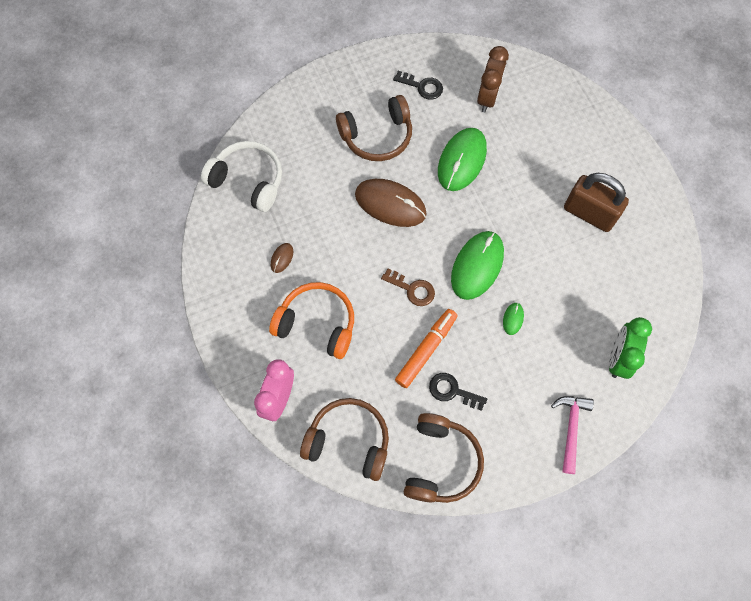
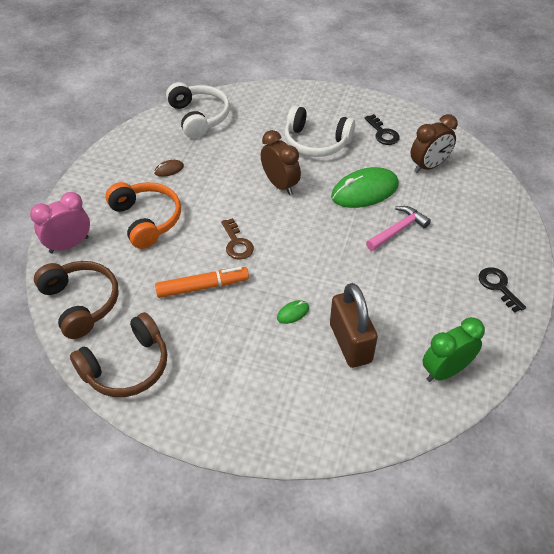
camera: 40 degrees right, 20 degrees down
(377, 136) = (316, 142): brown headphones -> white headphones
(390, 204) = (280, 185): brown mouse -> brown clock
(452, 391) = (191, 326): black key -> black key (498, 286)
(477, 266) = (303, 261): green mouse -> none
(571, 428) = (255, 423): pink hammer -> pink hammer (398, 230)
(589, 213) = (437, 286): brown padlock -> brown padlock (350, 343)
(618, 358) = (354, 403): green clock -> green clock (445, 371)

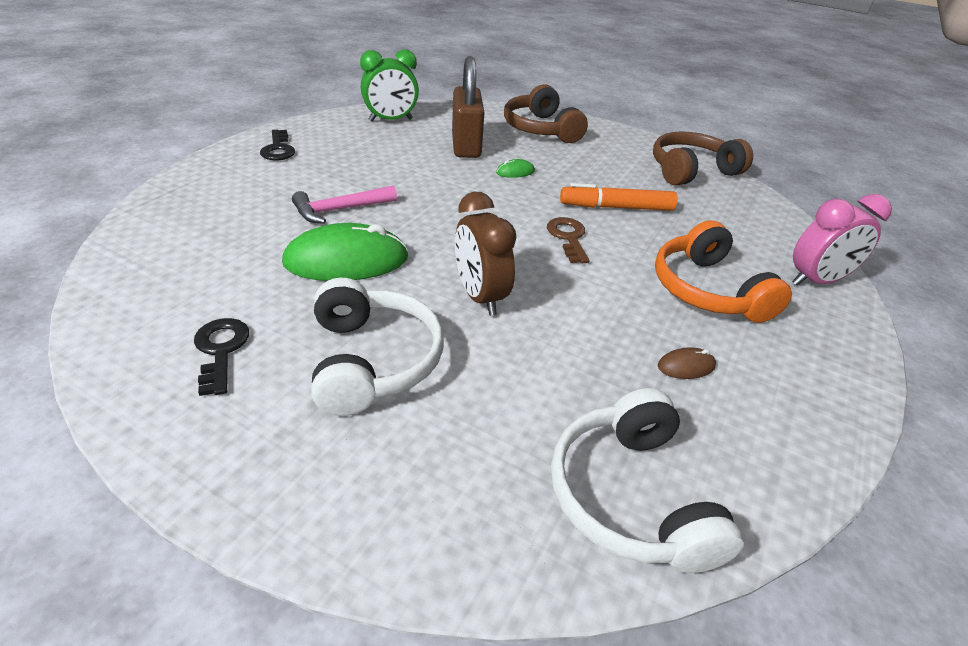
camera: 170 degrees left, 10 degrees down
(81, 303) = (763, 220): brown headphones -> brown headphones (540, 129)
(316, 142) = (373, 360): white headphones -> white headphones turned 45 degrees clockwise
(428, 166) = (205, 273): brown clock -> none

